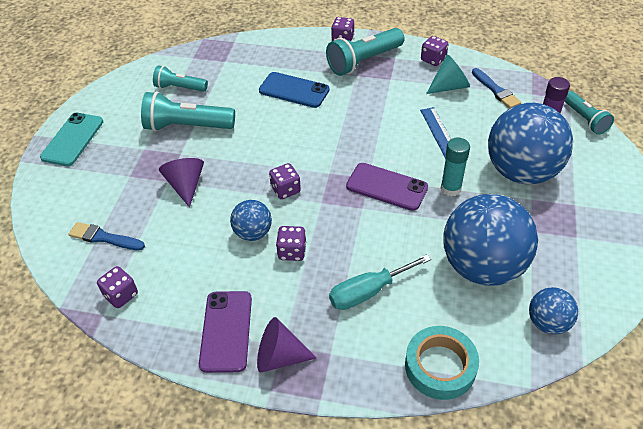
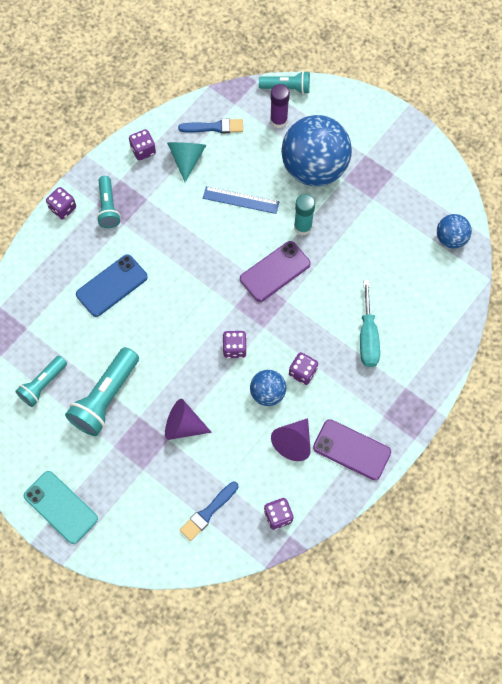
camera: 65 degrees left, 20 degrees up
(279, 356) = (391, 422): purple cone -> purple cone (293, 442)
(364, 61) = (108, 207): turquoise flashlight -> turquoise flashlight, size x0.62
(440, 366) = (449, 323): turquoise tape -> none
(482, 266) = (386, 250): blue ball -> none

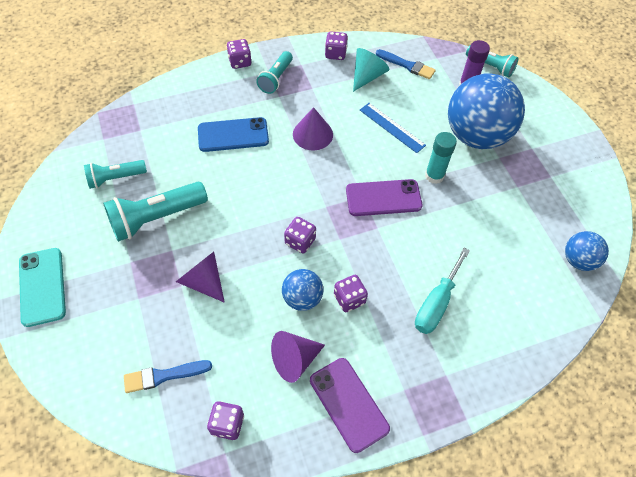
camera: 30 degrees right, 10 degrees down
(179, 245) = (312, 134): none -> purple cone

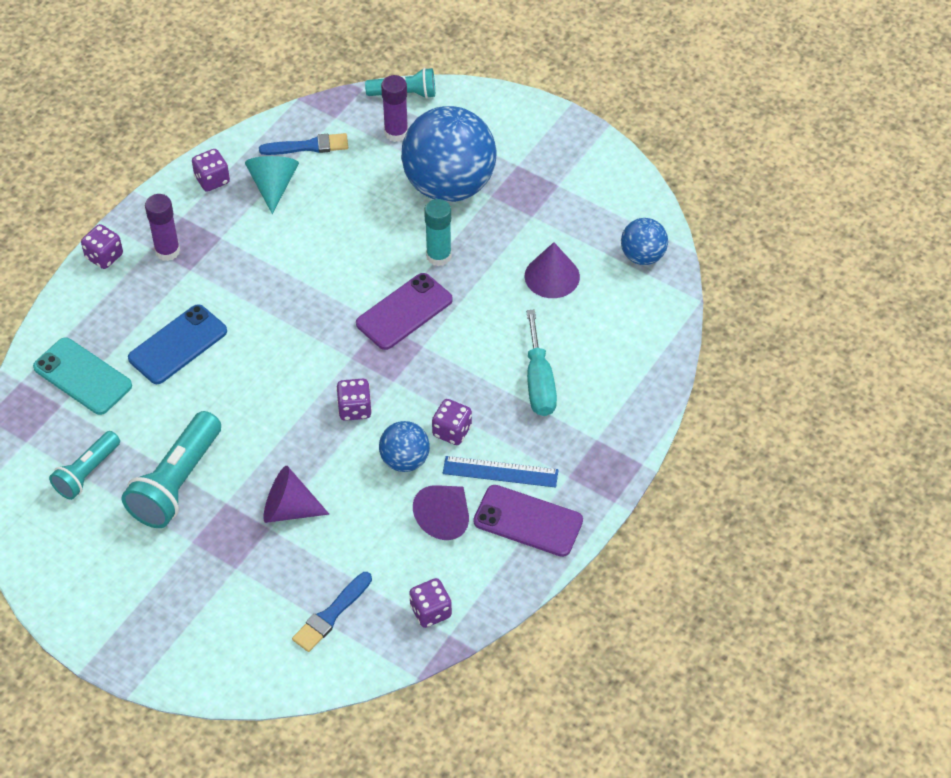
camera: 35 degrees left, 5 degrees down
(42, 286) = (120, 624): turquoise phone -> turquoise phone (82, 377)
(276, 78) = (167, 251): turquoise flashlight -> purple glue stick
(312, 134) = (268, 290): purple cone -> purple cone (552, 276)
(392, 127) = (351, 230): blue ruler -> blue ruler (500, 472)

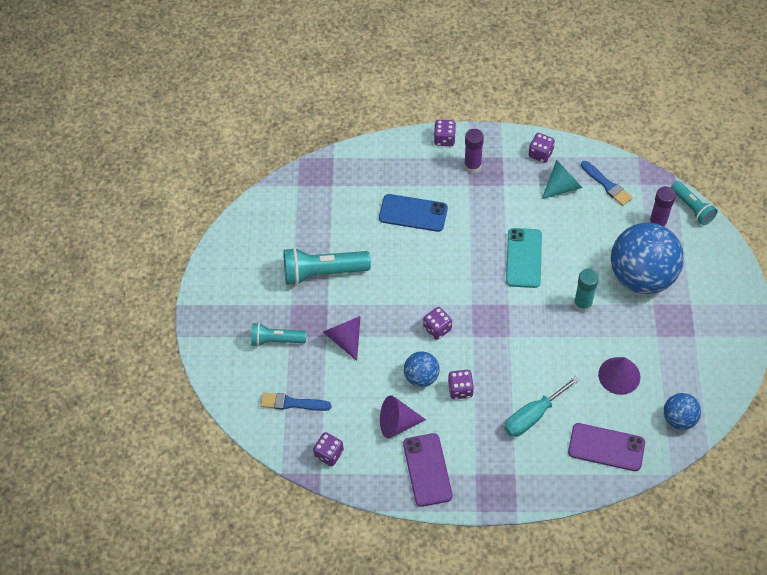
camera: 60 degrees right, 5 degrees up
(82, 377) = (358, 183): turquoise phone -> turquoise phone (523, 258)
(87, 473) = (299, 226): turquoise flashlight -> turquoise flashlight (276, 340)
(404, 312) = (526, 311): purple phone -> purple phone (606, 447)
(500, 472) = (451, 433): blue ruler -> none

